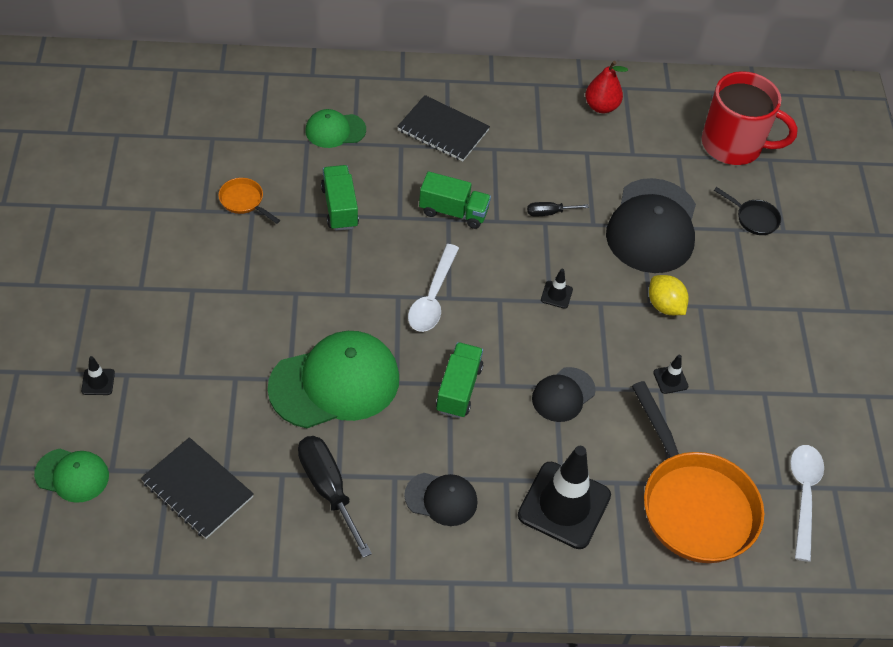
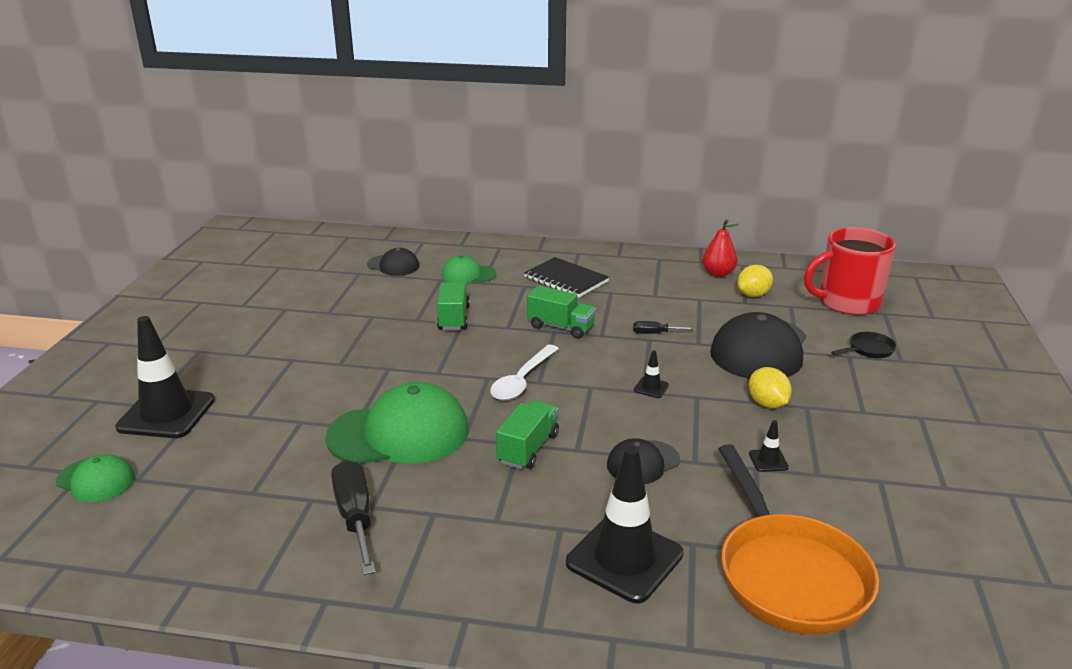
camera: 15 degrees right, 25 degrees down
(98, 382) = (166, 414): black traffic cone -> black traffic cone, size x2.44
(197, 489) = (215, 503): black notebook -> none
(244, 201) = (368, 309): orange pan -> none
(441, 499) = (479, 538): black cap -> black cap (393, 265)
(640, 140) = (753, 295): none -> yellow lemon
(733, 145) = (847, 302): red mug -> red mug turned 135 degrees clockwise
(754, 218) = (868, 350): black pan -> black pan turned 75 degrees counterclockwise
(803, 496) = (934, 580): white spoon -> none

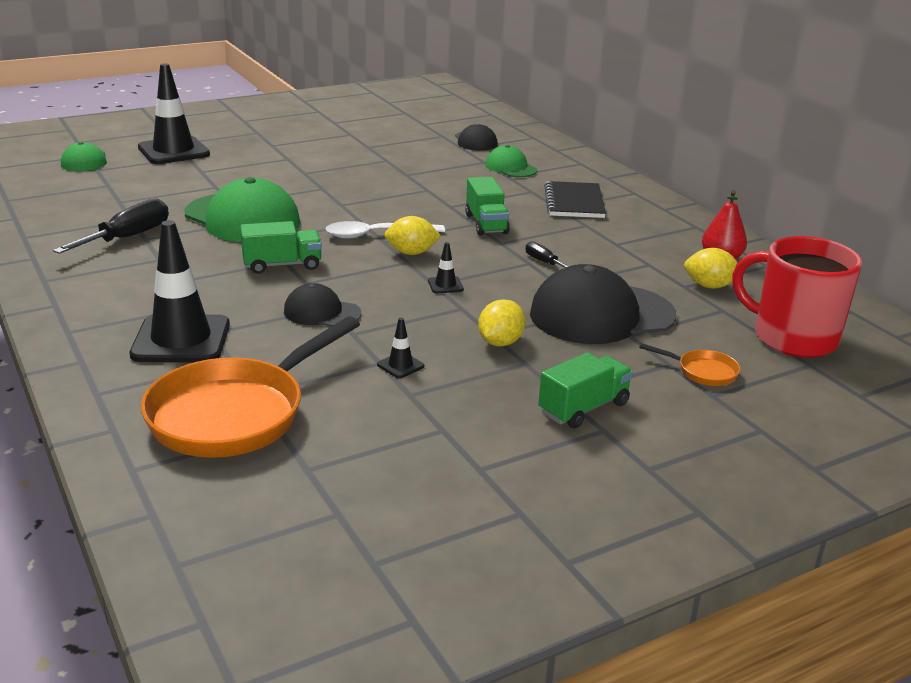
camera: 50 degrees right, 0 degrees up
(453, 318) = (431, 184): green truck -> green truck (583, 408)
(576, 379) = (411, 253): none -> yellow lemon
(868, 350) = (702, 372): black pan -> orange pan

